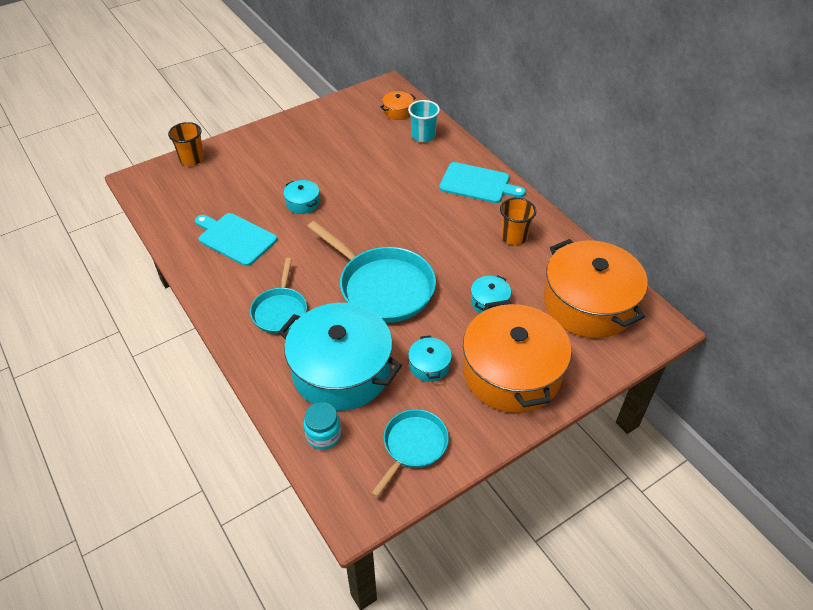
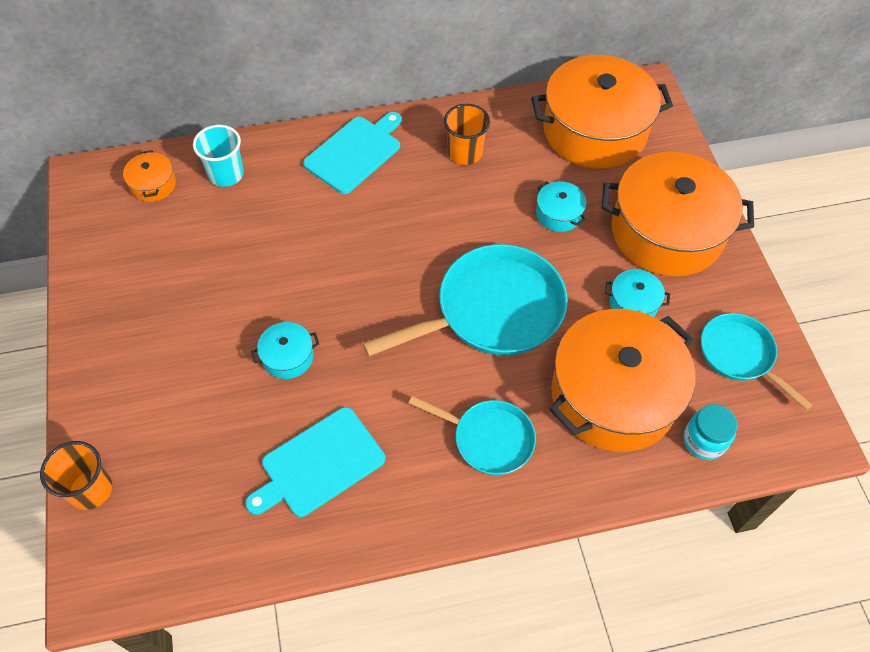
camera: 70 degrees left, 10 degrees up
(341, 371) = (613, 395): turquoise pot -> orange pot

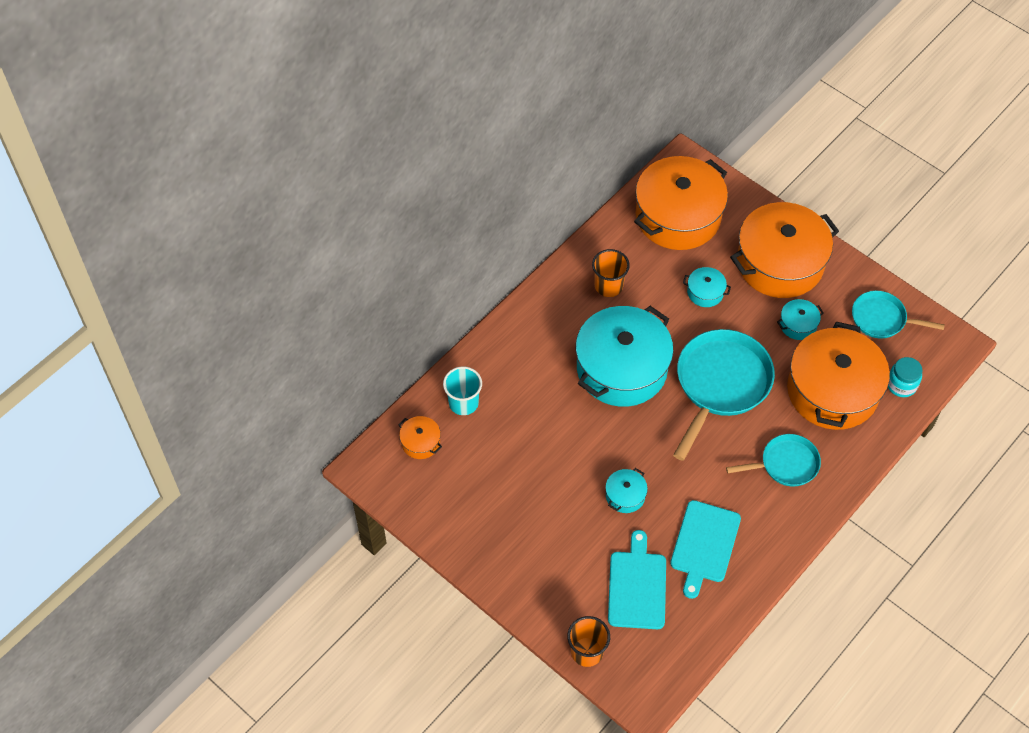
camera: 35 degrees left, 0 degrees up
(355, 152) = (535, 331): turquoise cutting board -> turquoise cutting board (637, 586)
(404, 234) = (622, 368): none -> turquoise pot

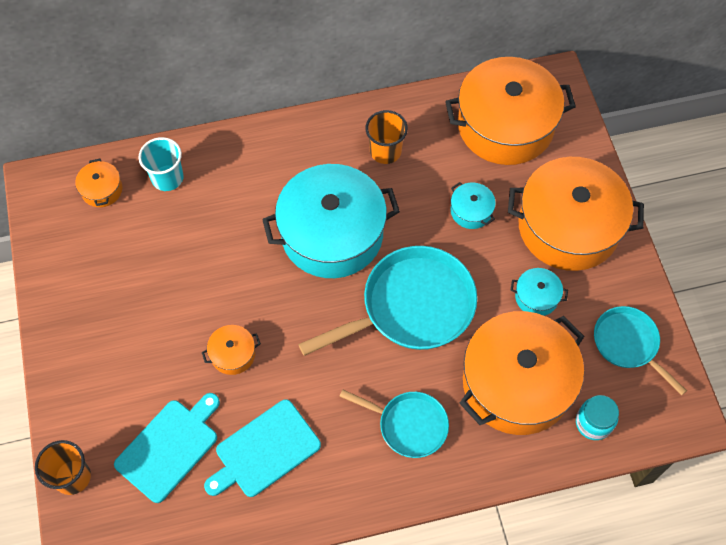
camera: 35 degrees right, 5 degrees up
(625, 496) = (233, 354): turquoise pot -> orange pot

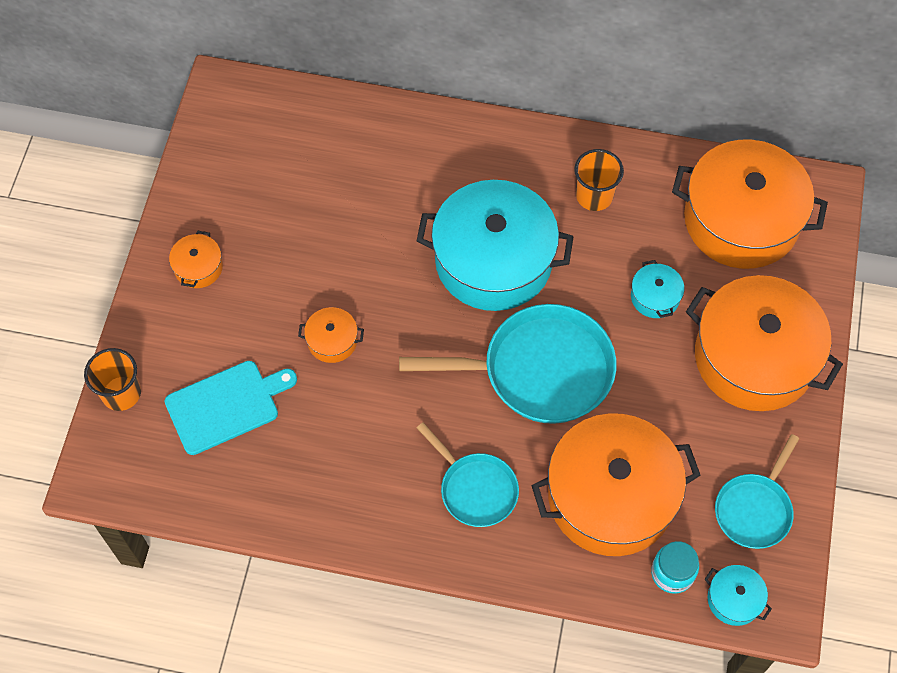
camera: 25 degrees right, 0 degrees up
(102, 190) = (281, 120): orange pot -> orange pot (198, 267)
(167, 178) = (352, 134): turquoise cup -> none
(264, 450) = (317, 450): turquoise cutting board -> none
(536, 297) = (679, 417): turquoise pot -> turquoise pot (734, 599)
(628, 344) = (754, 509): turquoise pan -> turquoise pan turned 135 degrees counterclockwise

